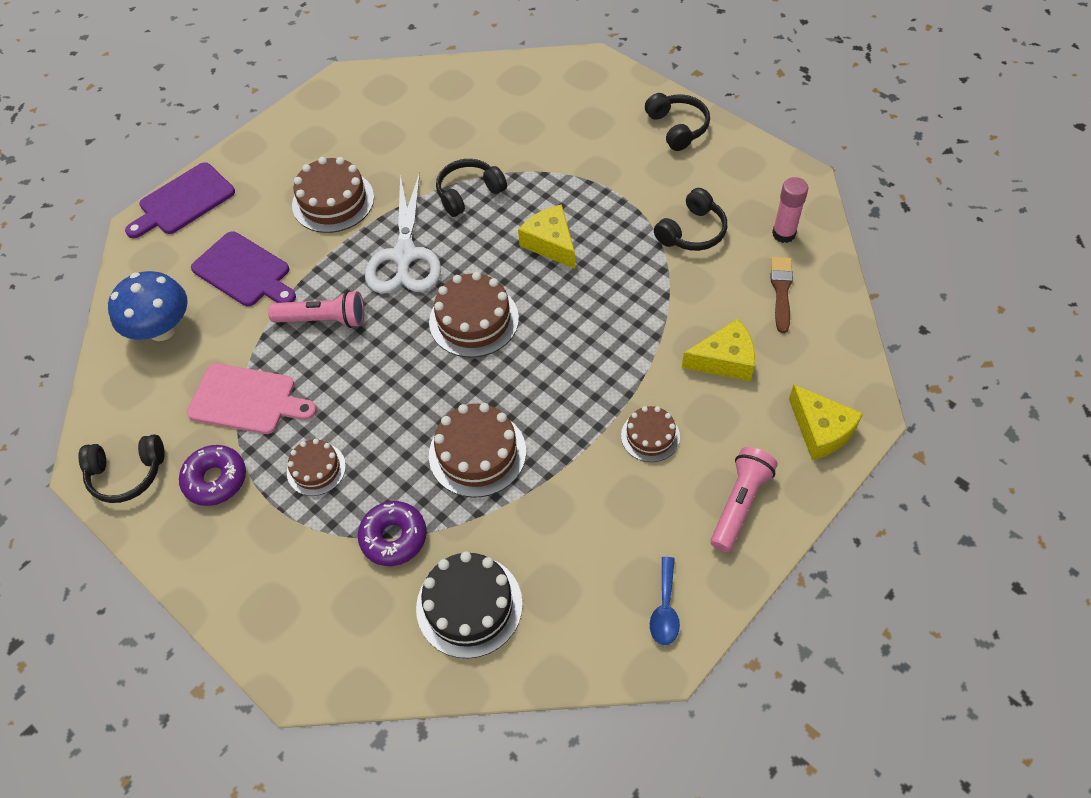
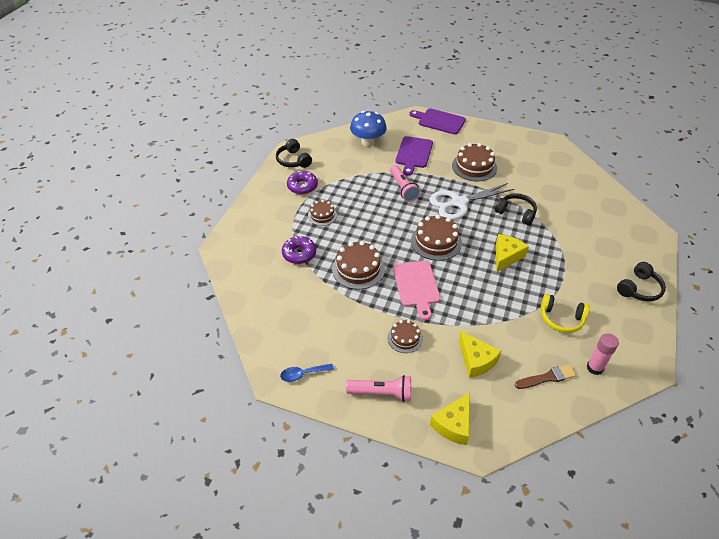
camera: 65 degrees right, 10 degrees down
(247, 400) = (346, 180): pink cutting board -> pink cutting board (416, 286)
(469, 605) = (275, 293): black cake -> none
(692, 232) = (561, 319): black headphones -> yellow headphones

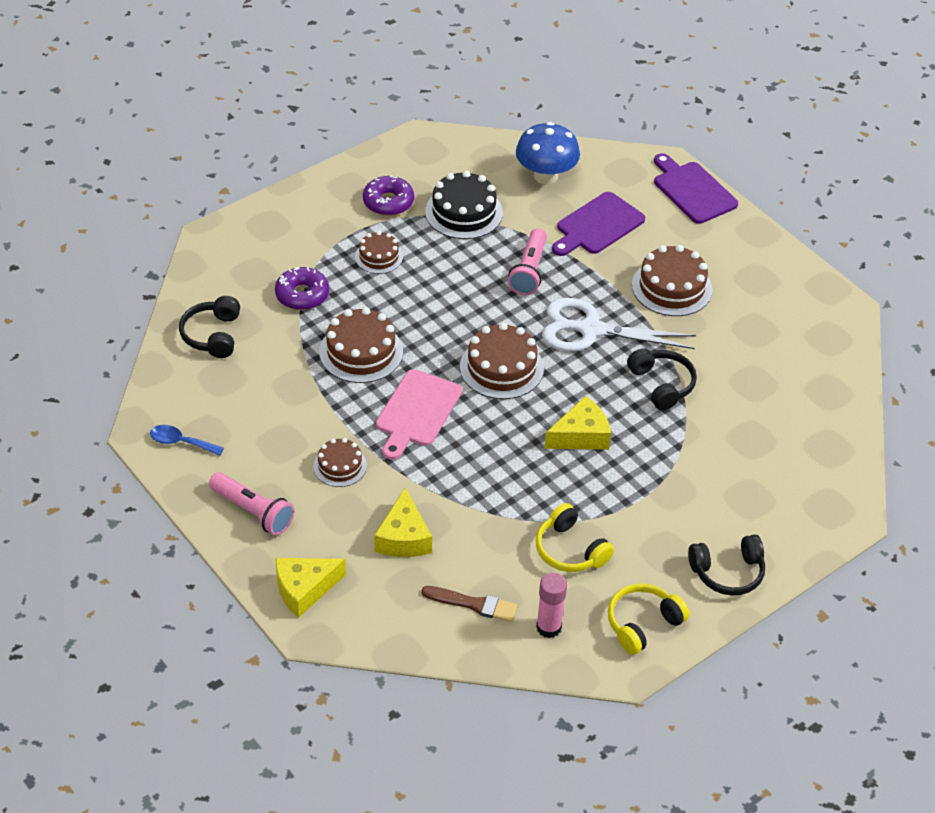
camera: 30 degrees right, 0 degrees up
(293, 160) = (409, 156): black headphones -> black headphones (212, 335)
(345, 175) = (463, 212): none -> black cake
(633, 338) = (642, 623): none -> yellow headphones

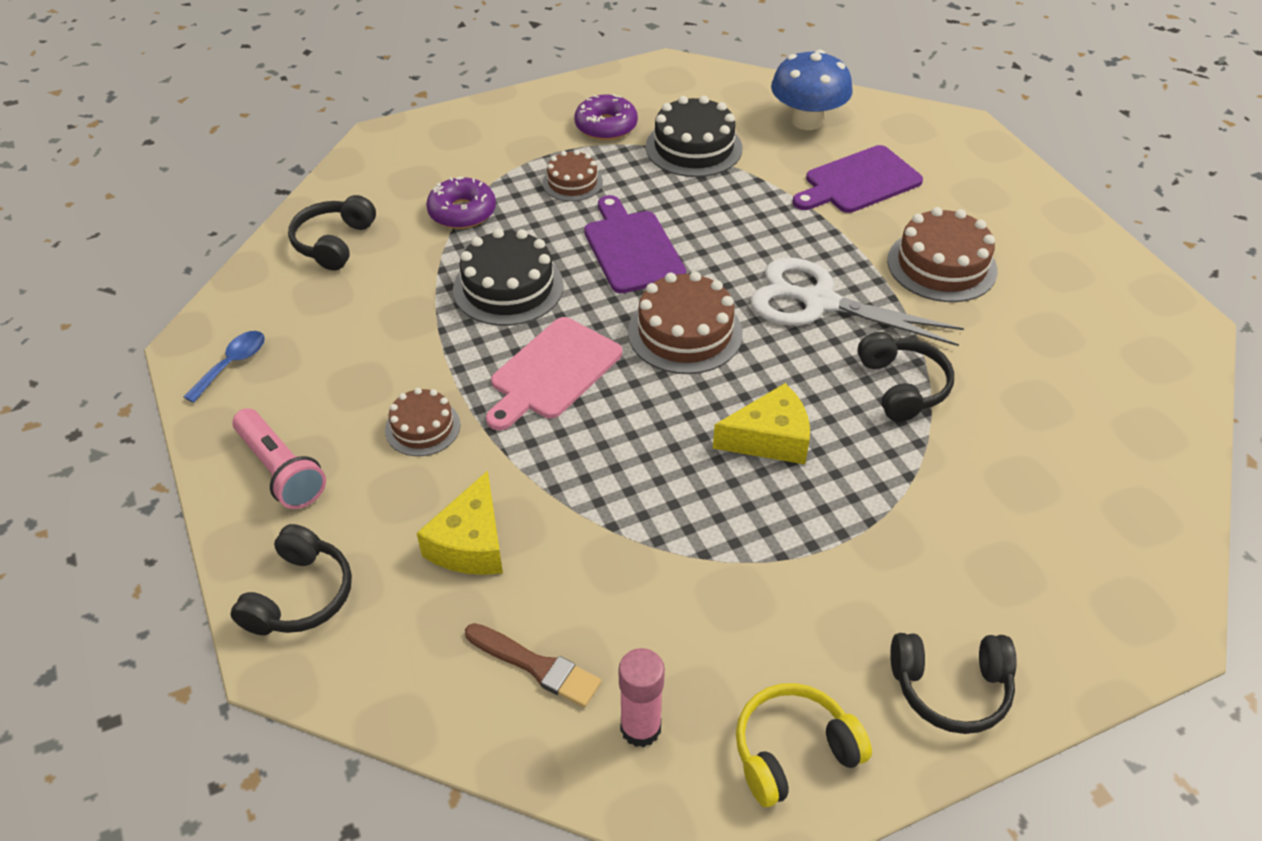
camera: 15 degrees right, 0 degrees up
(181, 442) = (232, 364): blue spoon -> blue spoon turned 90 degrees clockwise
(304, 589) = (300, 596): yellow cheese -> black headphones
(361, 352) = (508, 287): brown cake -> black cake
(529, 271) = (756, 222): pink flashlight -> none
(570, 550) = (708, 606): yellow headphones -> none
(692, 190) = (991, 158): purple cutting board -> purple cutting board (632, 248)

